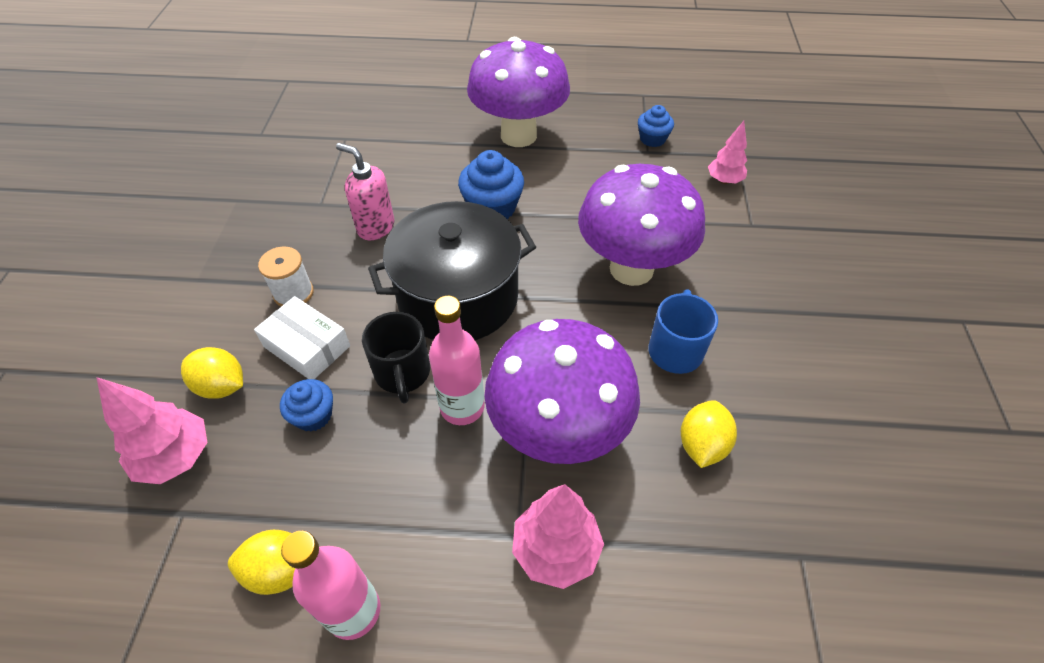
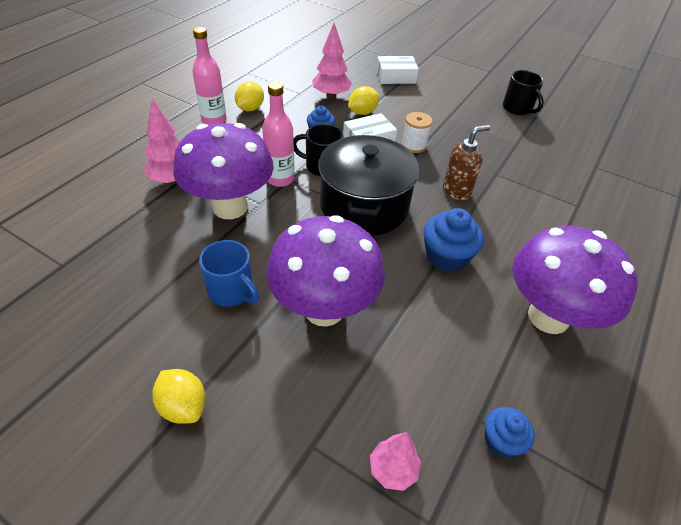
camera: 115 degrees right, 5 degrees down
(65, 388) = (395, 77): none -> white box
(137, 215) = (518, 108): none -> black mug
(375, 227) = (456, 191): pink soap dispenser -> brown soap dispenser
(702, 445) = (159, 263): yellow lemon -> yellow lemon (183, 406)

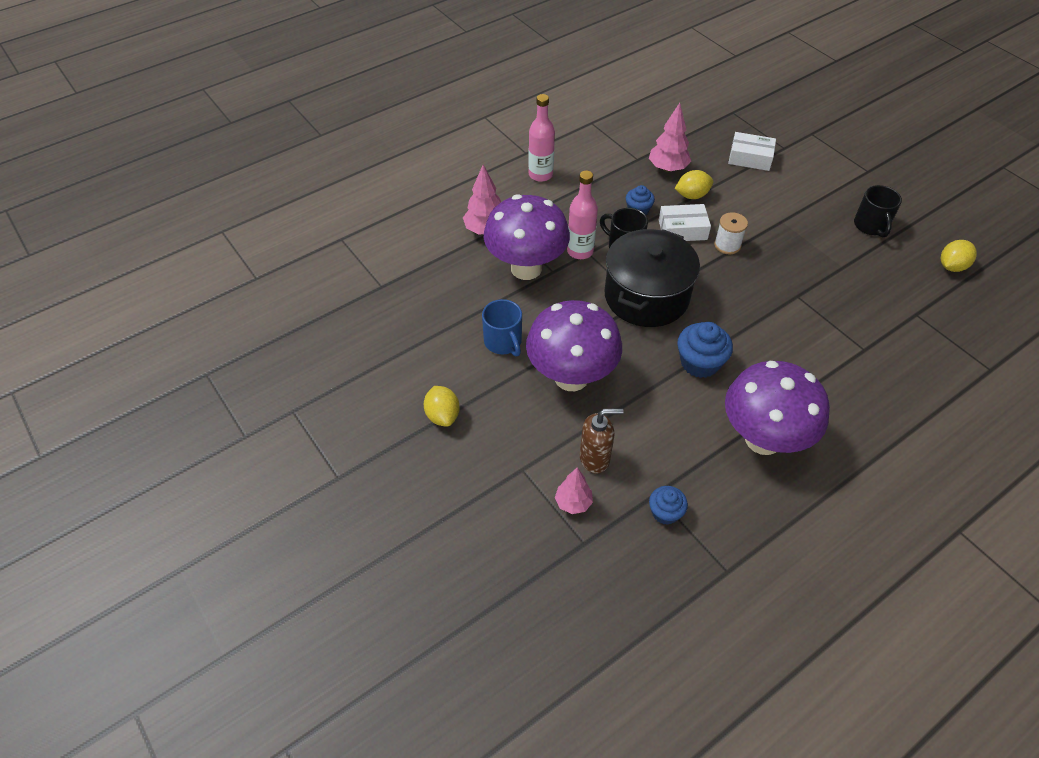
camera: 25 degrees right, 5 degrees up
(250, 109) = (579, 168): yellow lemon -> yellow lemon (951, 266)
(456, 191) = (745, 303): brown soap dispenser -> brown soap dispenser (595, 458)

